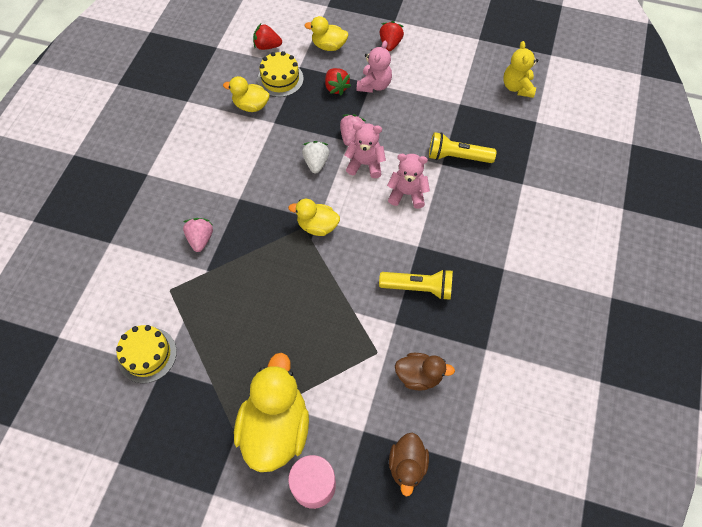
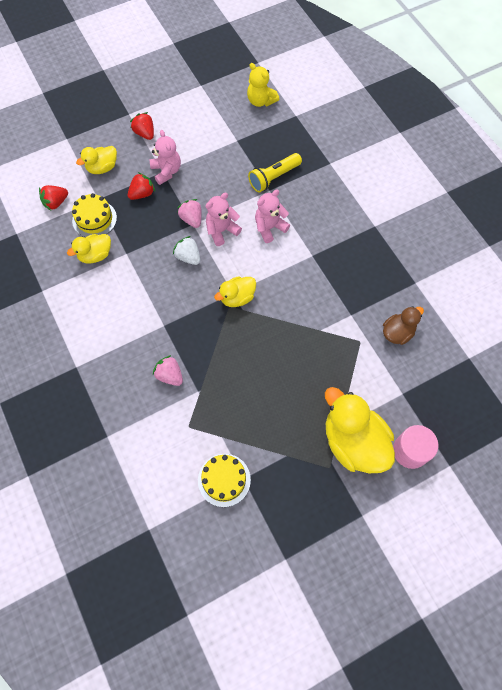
camera: 45 degrees left, 5 degrees up
(336, 88) = (142, 194): red strawberry -> red strawberry turned 60 degrees counterclockwise
(407, 465) = (446, 388): brown duck -> none
(418, 288) = (341, 281): yellow flashlight -> none

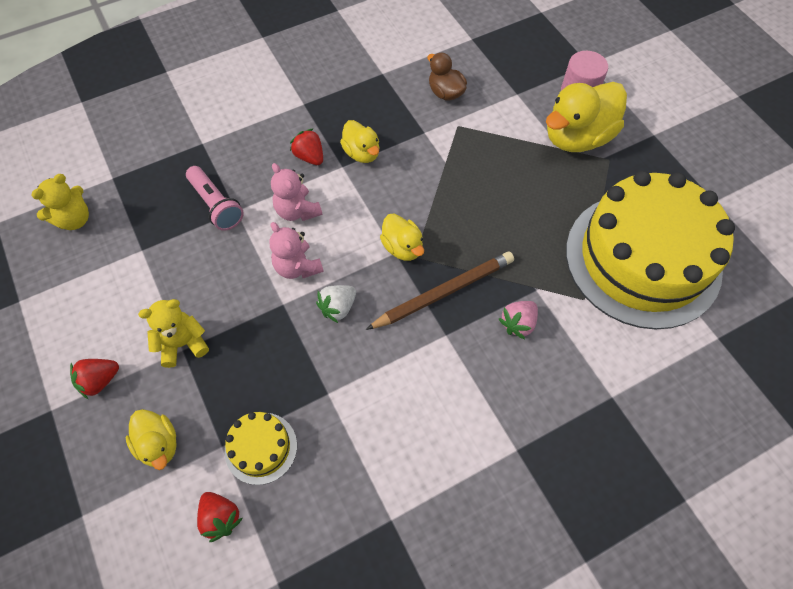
camera: 90 degrees left, 5 degrees down
(95, 255) = (329, 439): yellow duck -> yellow duck (362, 153)
(142, 194) = (220, 377): red strawberry -> red strawberry (309, 157)
(166, 171) = (183, 344): pink teddy bear -> yellow teddy bear
(192, 219) = (275, 305): pink strawberry -> none
(198, 325) = (444, 292): none -> brown pencil
(224, 480) = (642, 259): yellow cake -> yellow cake, size x2.45
(274, 178) = (216, 205): yellow flashlight -> pink flashlight

